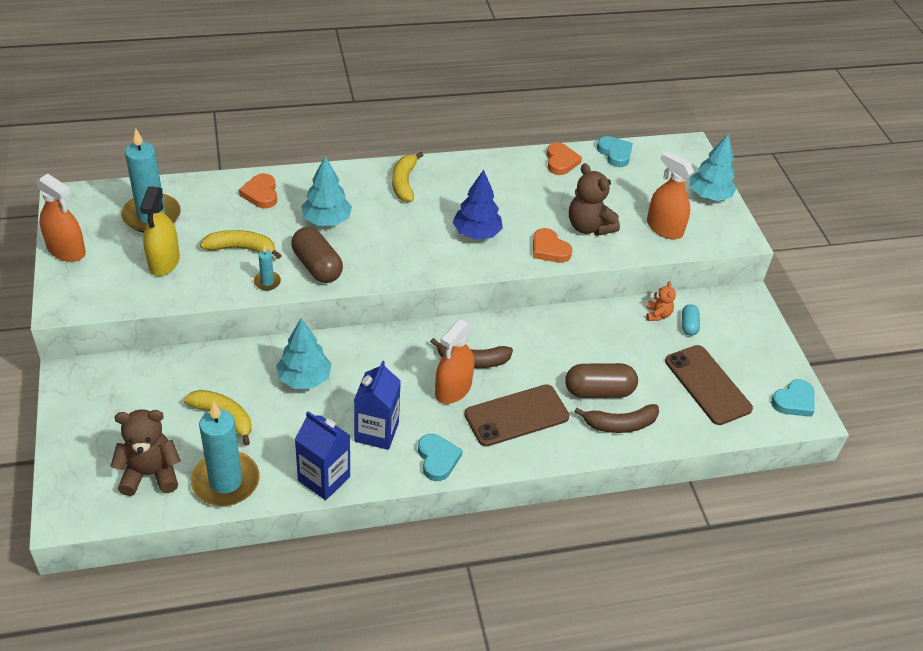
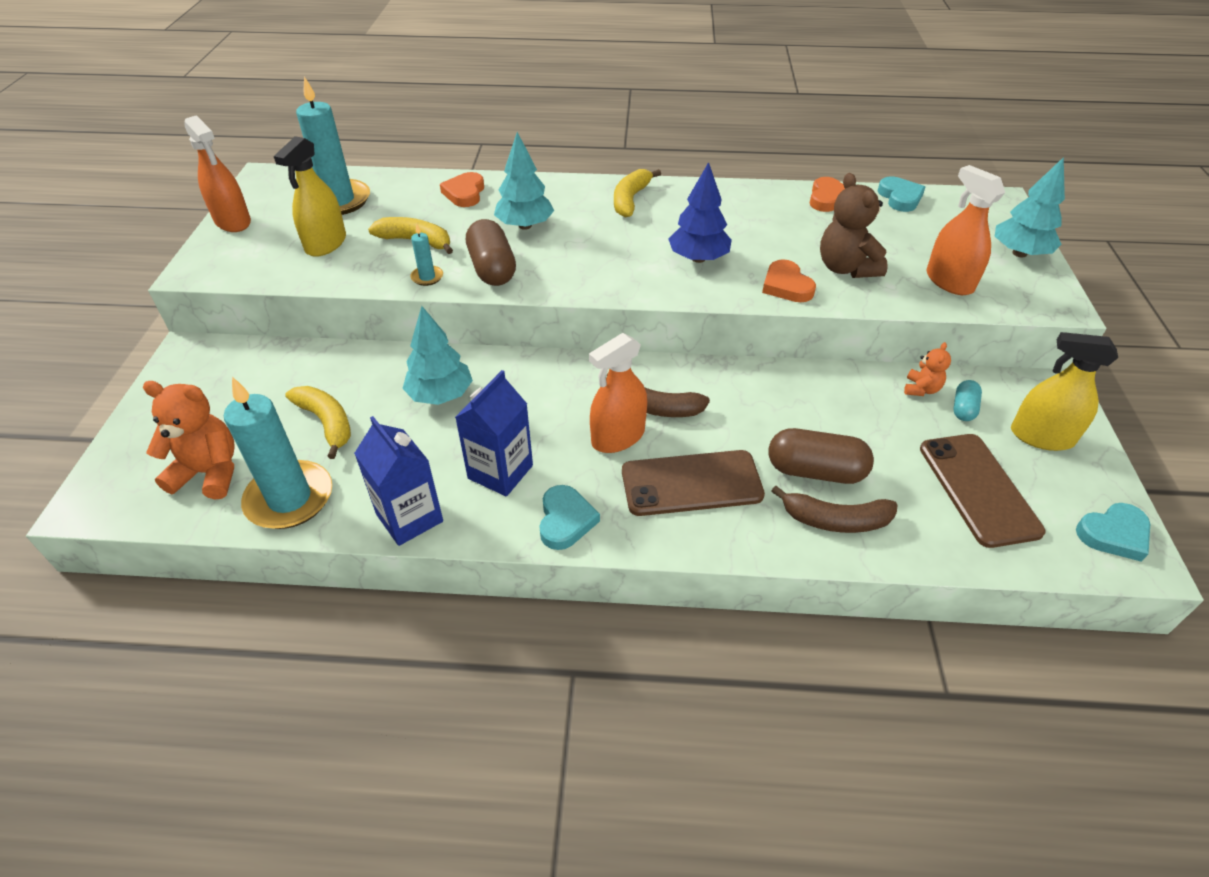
camera: 20 degrees right, 0 degrees up
(150, 474) = (209, 473): brown teddy bear -> orange teddy bear
(742, 338) = (1041, 437): none -> yellow spray bottle

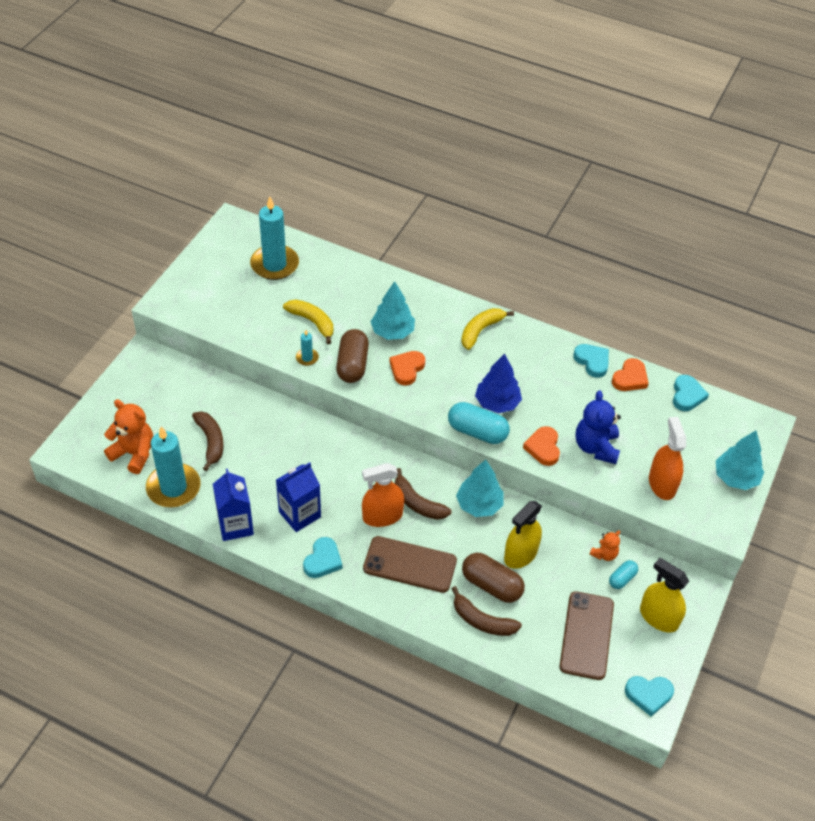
camera: 20 degrees right, 5 degrees up
(233, 221) = (198, 263): orange spray bottle -> none
(326, 244) = (252, 305): yellow spray bottle -> yellow spray bottle (520, 554)
(326, 423) = (211, 442): yellow banana -> brown banana
(440, 395) = (286, 445): turquoise tree -> turquoise tree (479, 505)
(465, 193) = (365, 285): orange heart -> orange heart (407, 369)
(695, 292) = (477, 431): none -> turquoise capsule
(776, 195) = (592, 361): none -> turquoise heart
(846, 268) = (596, 447): brown teddy bear -> blue teddy bear

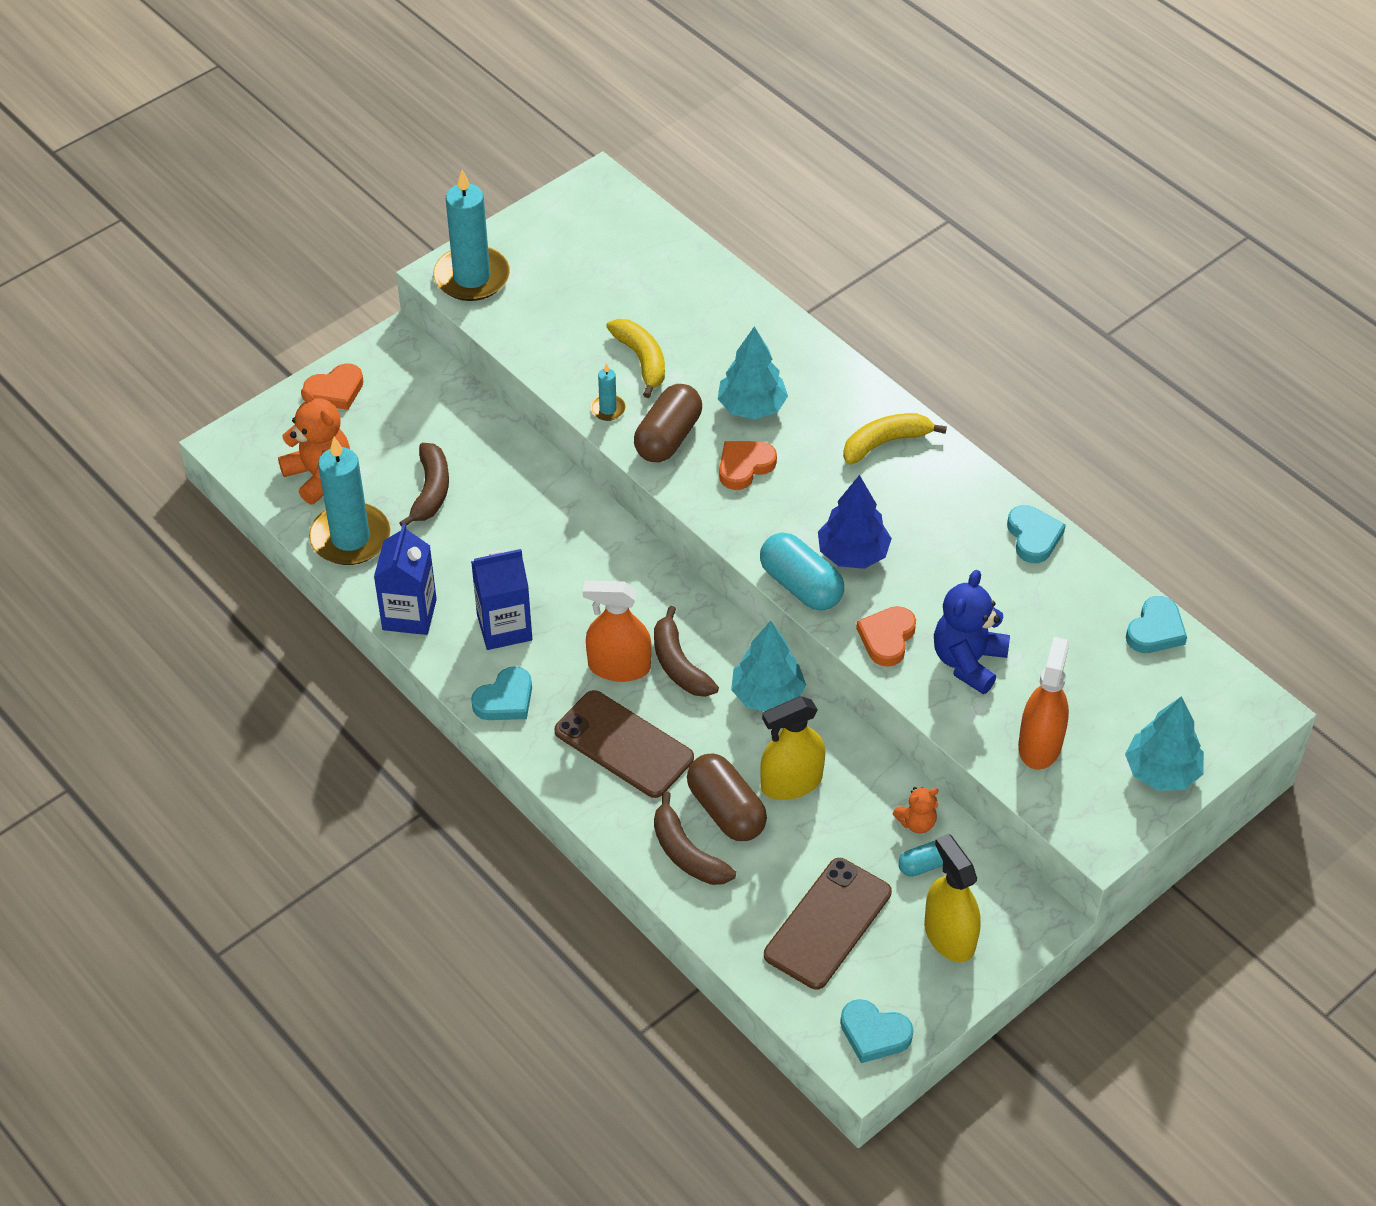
camera: 25 degrees right, 0 degrees up
(274, 264) = (629, 262): turquoise candle -> turquoise candle (472, 277)
(630, 378) = (1079, 578): orange heart -> orange heart (335, 390)

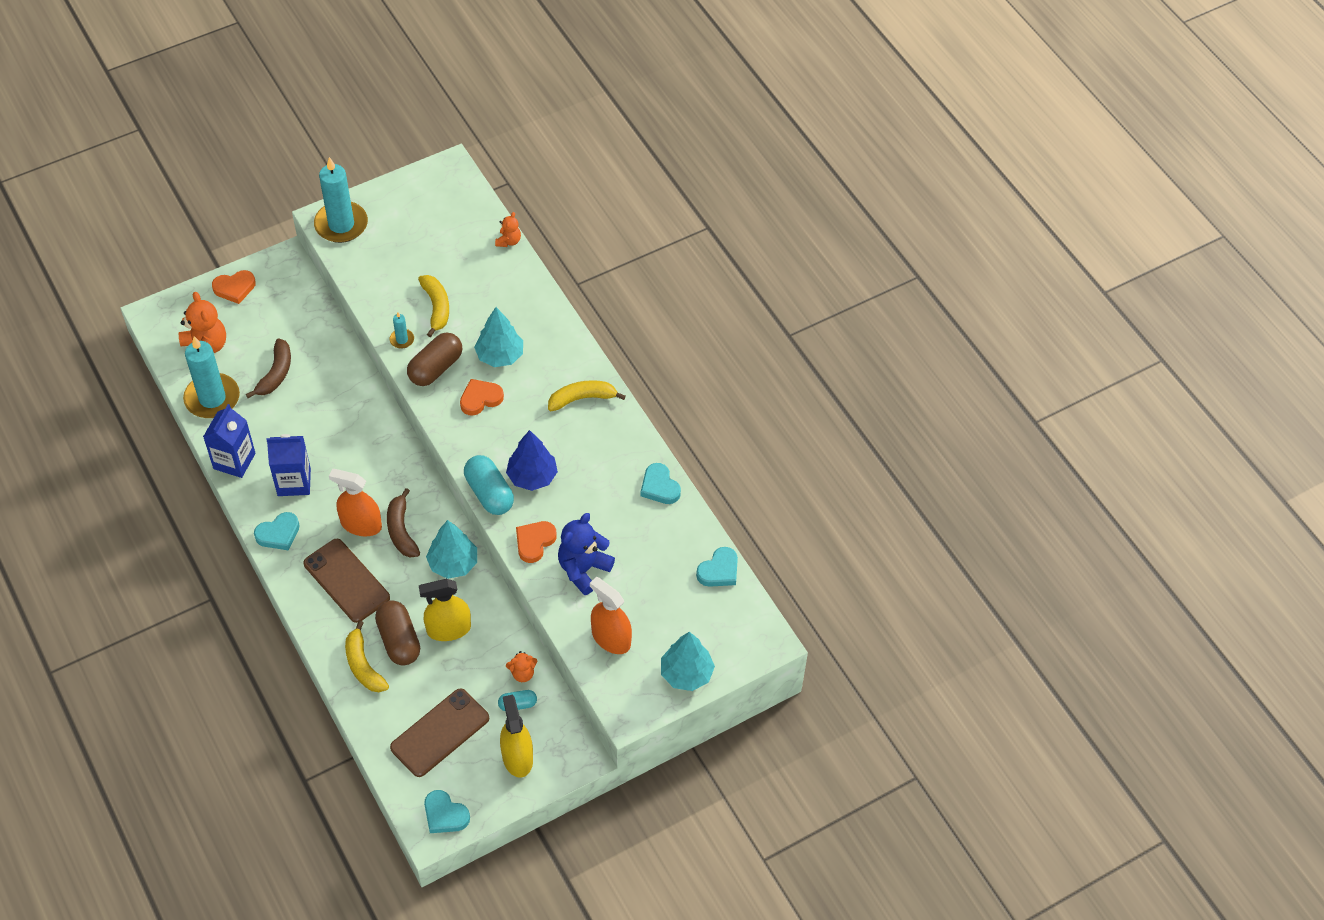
camera: 10 degrees right, 5 degrees up
(687, 853) = (363, 665): brown banana -> yellow banana
(712, 262) = (508, 241): none -> orange teddy bear
(1033, 537) = (659, 487): turquoise heart -> turquoise heart turned 150 degrees clockwise
(1040, 744) = (611, 638): orange spray bottle -> orange spray bottle turned 75 degrees counterclockwise

